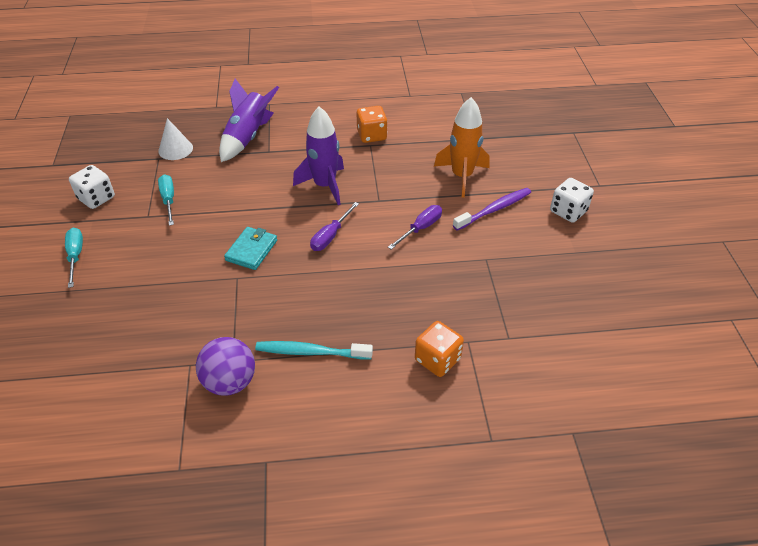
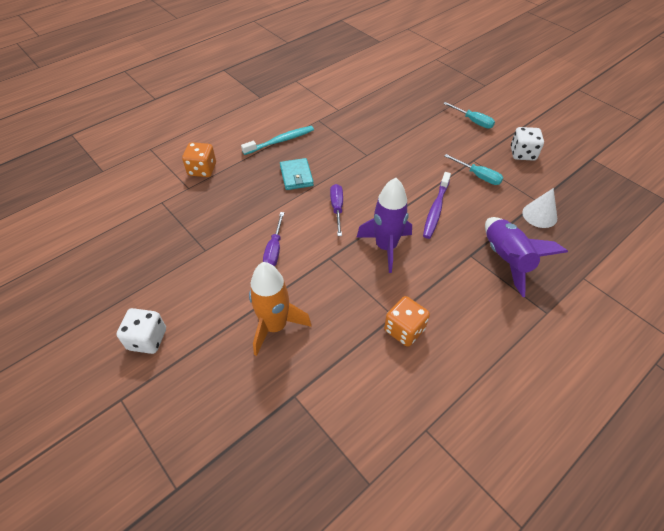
camera: 145 degrees right, 5 degrees up
(230, 382) = (309, 112): purple ball -> none
(251, 250) = (378, 173): turquoise wallet -> turquoise wallet (296, 176)
(494, 209) = (222, 302): purple toothbrush -> purple toothbrush (436, 209)

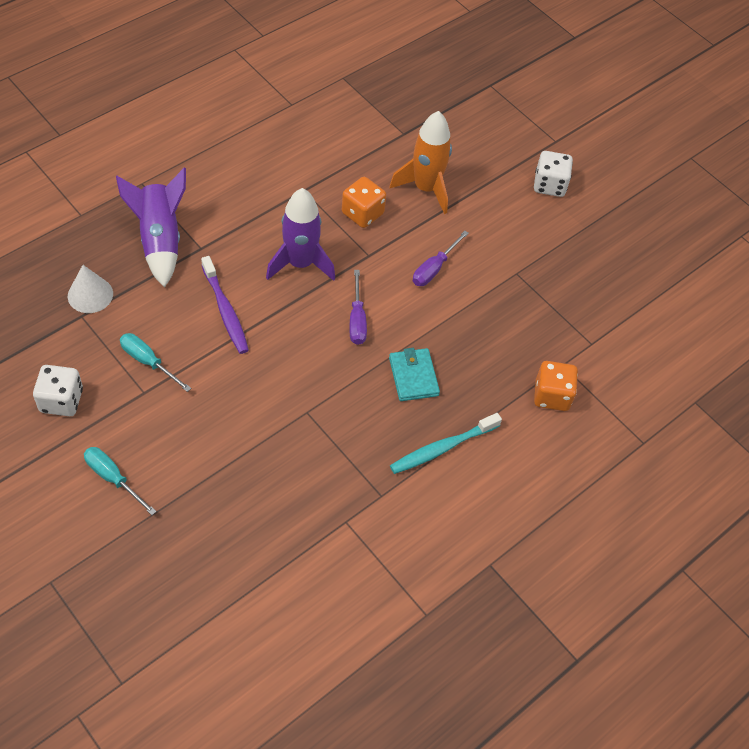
camera: 175 degrees right, 5 degrees up
(274, 249) = (434, 268): purple screwdriver -> purple screwdriver turned 150 degrees counterclockwise
(404, 330) = (295, 177): orange dice -> orange dice (362, 213)
(436, 209) = (225, 311): purple toothbrush -> purple toothbrush turned 135 degrees clockwise

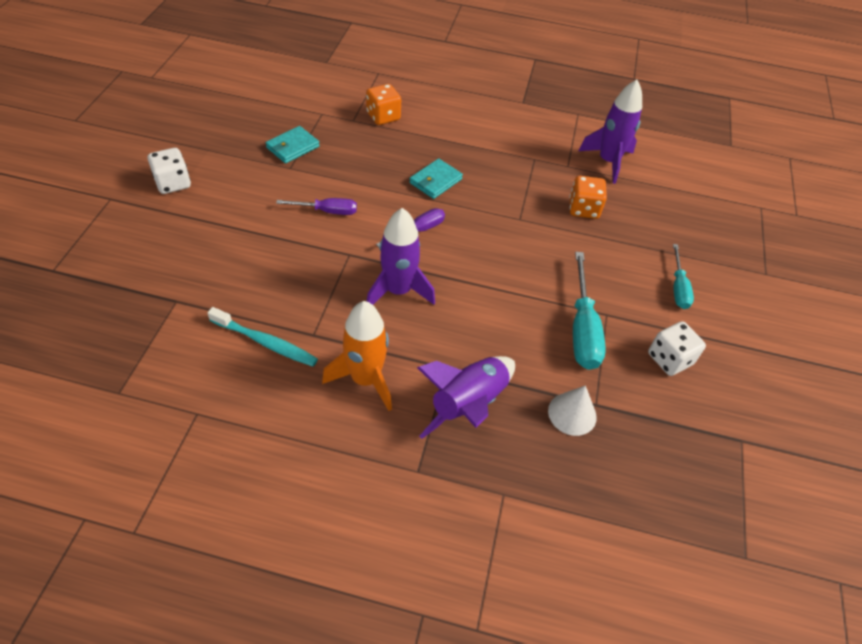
camera: 125 degrees left, 5 degrees down
(148, 362) = (582, 328): turquoise screwdriver -> turquoise screwdriver, size x1.64
(225, 311) = (490, 310): purple toothbrush -> none
(320, 572) = (608, 162): none -> purple rocket
(362, 213) = (306, 280): orange dice -> orange dice (583, 209)
(425, 188) = (240, 254): orange rocket -> orange rocket (365, 379)
(442, 448) = (473, 147): turquoise toothbrush -> turquoise toothbrush (266, 342)
(547, 290) = (293, 147): none -> turquoise wallet

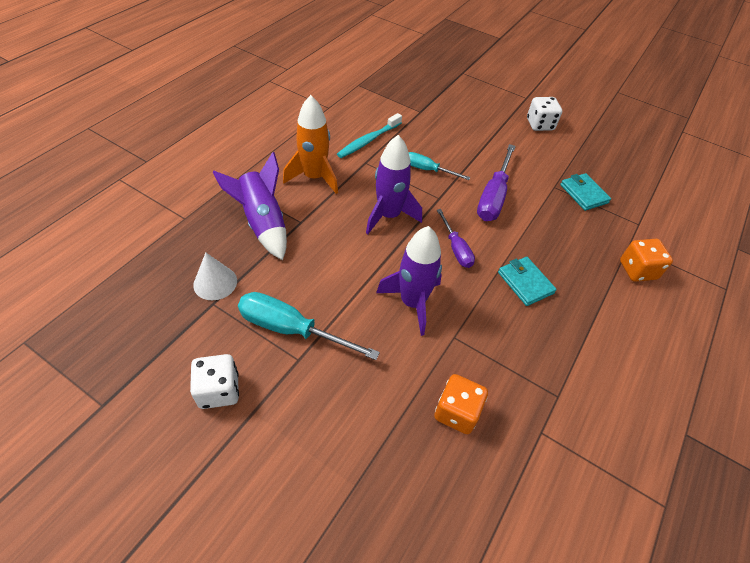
camera: 110 degrees right, 0 degrees up
(327, 211) = (493, 196): purple screwdriver -> purple screwdriver, size x1.64
(608, 162) = (546, 494): purple rocket -> purple rocket (412, 302)
(678, 287) = (300, 458): turquoise screwdriver -> turquoise screwdriver (427, 170)

